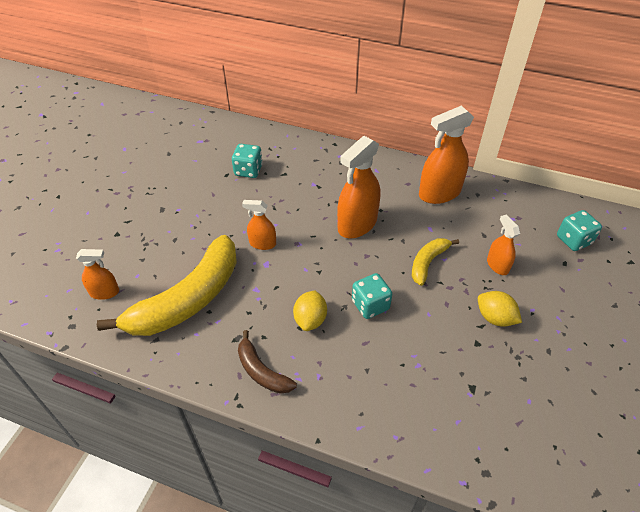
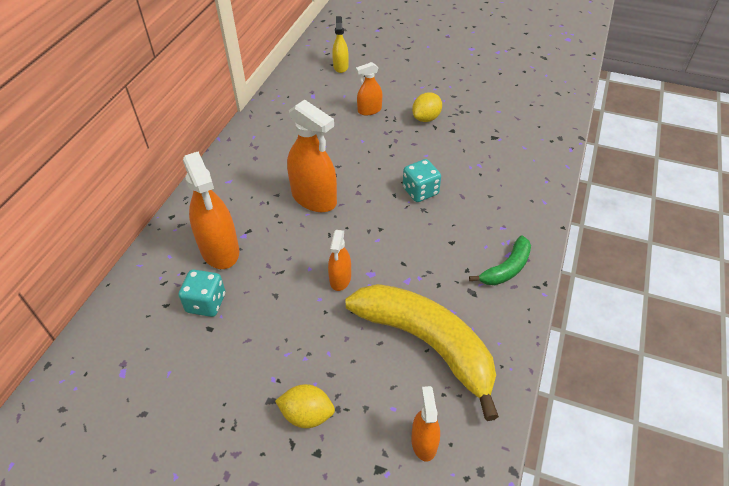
camera: 90 degrees left, 0 degrees up
(262, 371) = (506, 268): brown banana -> green banana
(310, 319) = (442, 234): yellow lemon -> yellow lemon (307, 415)
(428, 263) = (367, 151): yellow banana -> none
(439, 193) = (273, 136): orange spray bottle -> orange spray bottle (220, 250)
(573, 240) = (340, 66): turquoise dice -> yellow spray bottle

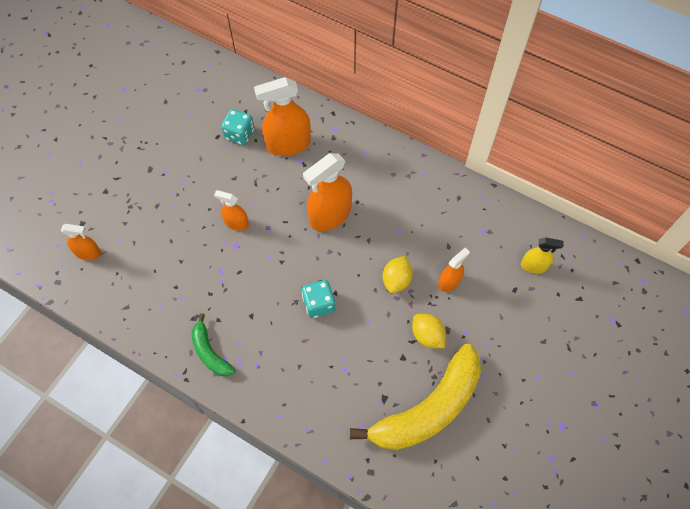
camera: 100 degrees right, 15 degrees up
(307, 415) = (132, 188): yellow lemon -> yellow lemon (396, 280)
(369, 110) = (449, 282): orange spray bottle -> orange spray bottle turned 60 degrees clockwise
(427, 344) = (159, 272): yellow banana -> yellow banana (428, 409)

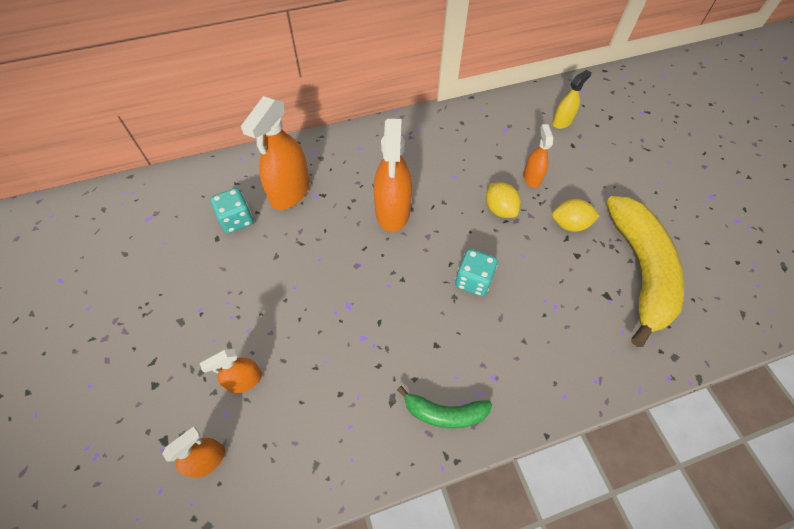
camera: 50 degrees left, 5 degrees down
(236, 223) = (325, 287): orange spray bottle -> orange spray bottle (244, 380)

